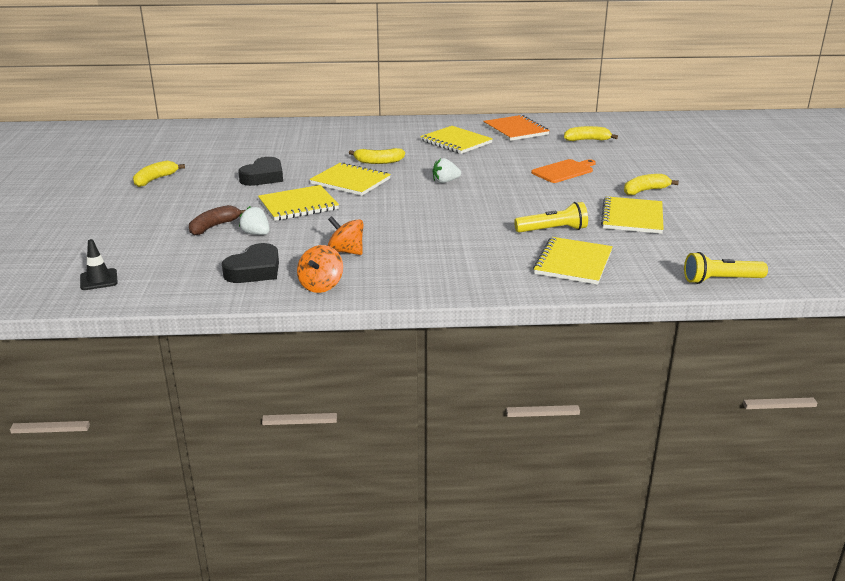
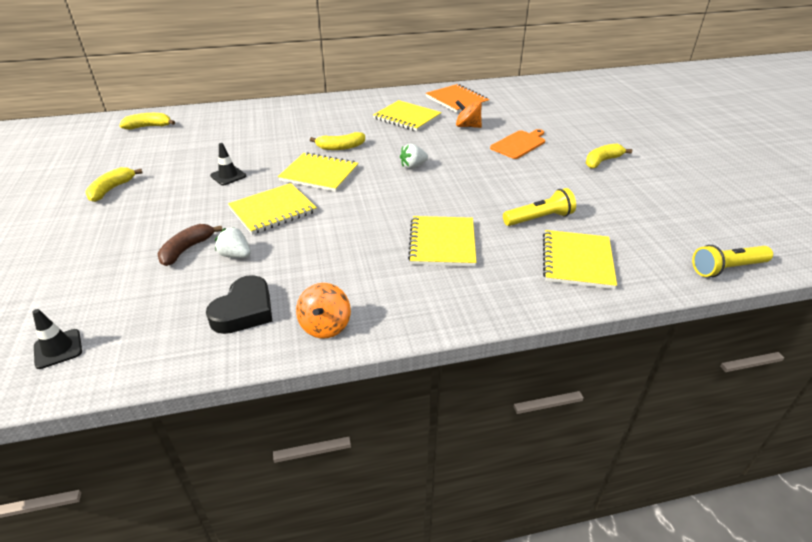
camera: 10 degrees left, 10 degrees up
(263, 177) = (228, 176): black heart -> black traffic cone
(346, 251) = (340, 271): orange spinning top -> orange spinning top (467, 126)
(587, 140) = (524, 107): yellow banana -> yellow banana (149, 126)
(632, 217) = (606, 195): yellow notebook -> yellow notebook (442, 243)

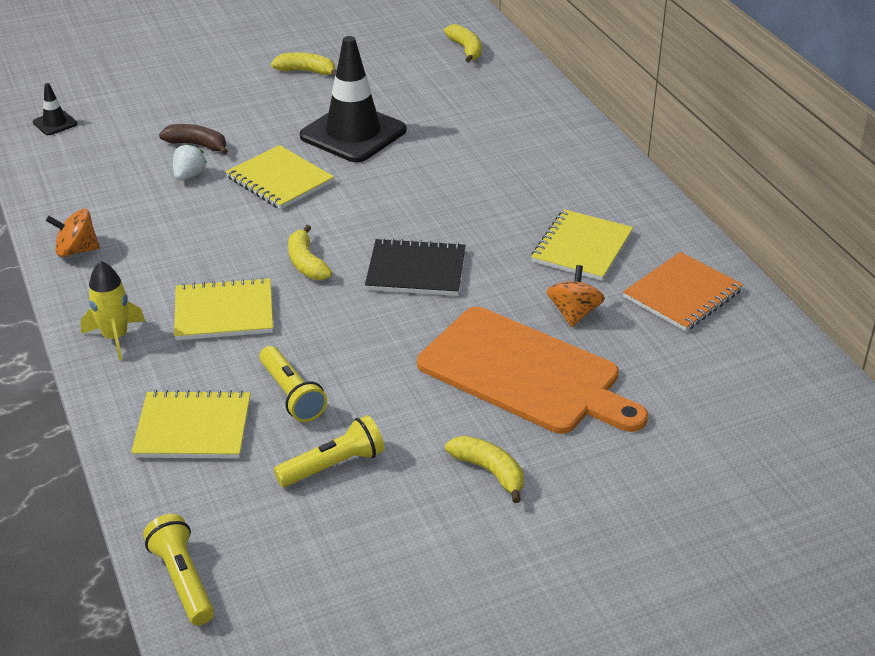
camera: 80 degrees right, 0 degrees up
(228, 176) = (353, 133): black traffic cone -> black traffic cone, size x2.33
(244, 311) = (100, 200): black heart -> none
(319, 174) = (374, 196): yellow notebook -> none
(340, 147) = (455, 201): yellow banana -> yellow banana (306, 263)
(413, 166) = (416, 270): white strawberry -> black notebook
(466, 299) = (115, 337): none -> yellow rocket
(519, 144) = (525, 373): orange cutting board -> orange cutting board, size x1.95
(606, 207) = (333, 465): none -> yellow flashlight

